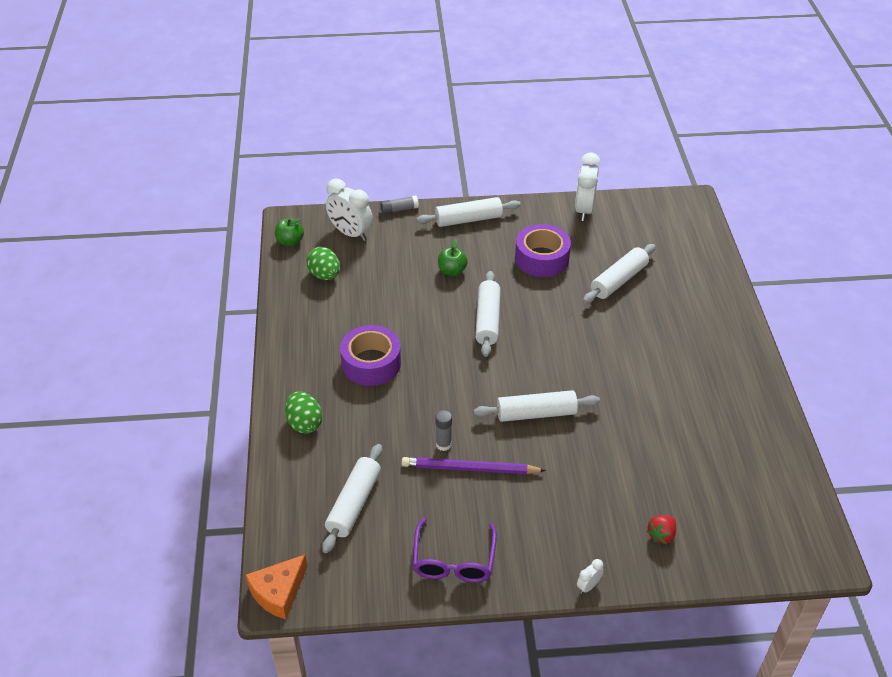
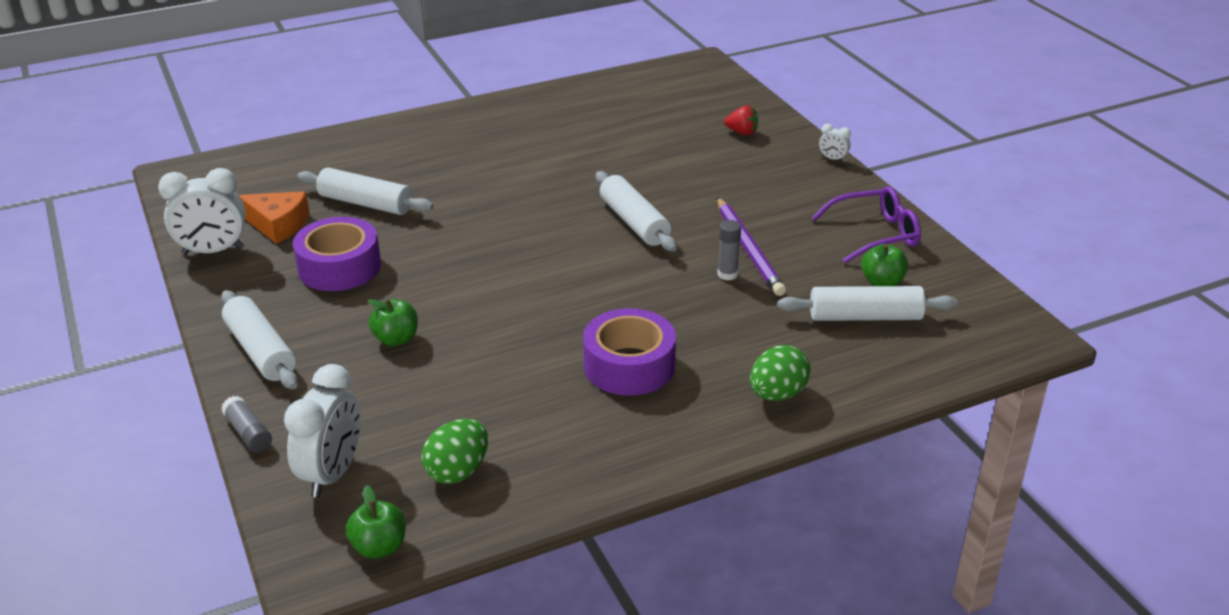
camera: 110 degrees left, 10 degrees down
(278, 592) = (1026, 337): orange cheese -> orange cheese (278, 224)
(388, 533) = (882, 282): none -> green apple
(487, 320) = (489, 286): white rolling pin -> none

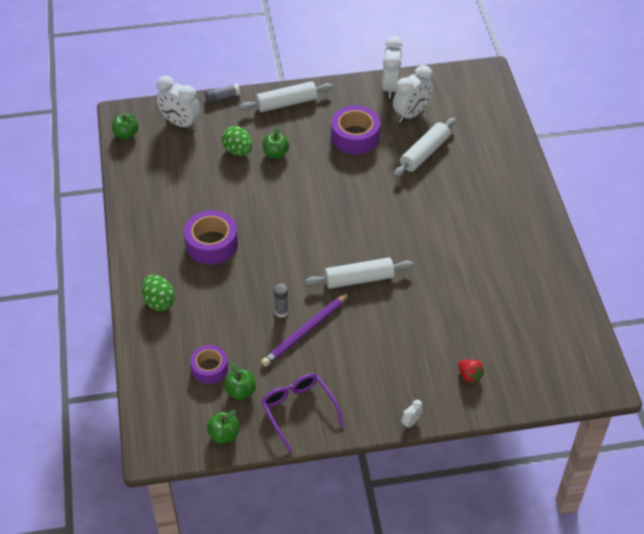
camera: 105 degrees right, 15 degrees up
(278, 224) = (411, 114): orange cheese -> white clock
(457, 471) = (161, 165): green egg -> green egg (238, 151)
(742, 132) = (469, 376): red strawberry -> red strawberry turned 75 degrees counterclockwise
(749, 249) = (305, 331): purple pencil -> purple pencil turned 45 degrees counterclockwise
(865, 317) = (209, 368): white rolling pin -> purple tape
(875, 234) = (298, 410): purple glasses -> purple glasses turned 150 degrees clockwise
(958, 283) = (224, 435): none -> green apple

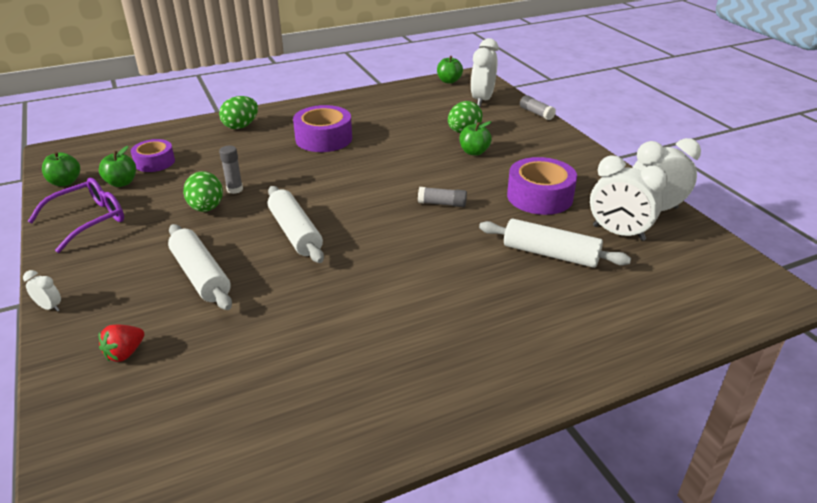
camera: 75 degrees right, 15 degrees down
(286, 103) = (558, 147): white rolling pin -> white rolling pin (200, 275)
(305, 331) = (206, 208): purple pencil -> green egg
(347, 191) = (442, 204): none -> grey glue stick

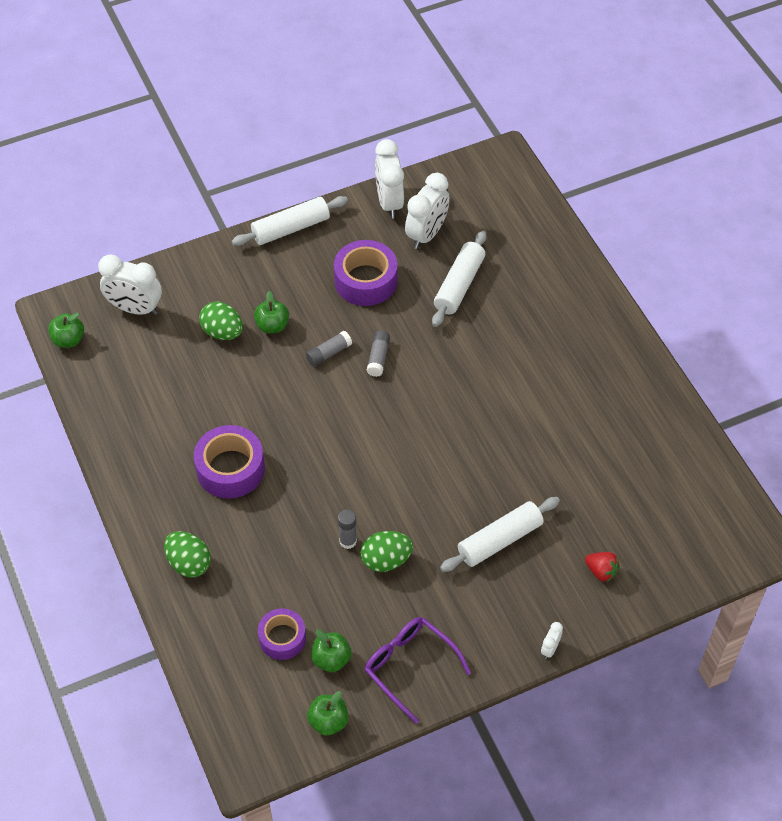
camera: 90 degrees left, 20 degrees up
(295, 233) = (430, 475): white rolling pin -> white rolling pin (291, 228)
(536, 113) = (178, 260): grey glue stick -> grey glue stick (328, 353)

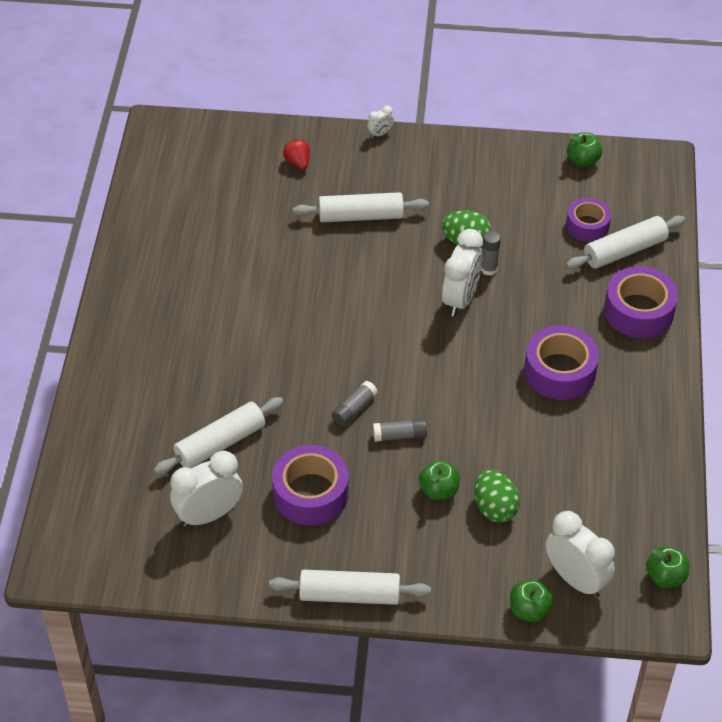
camera: 150 degrees left, 5 degrees down
(189, 563) = (638, 311): green egg -> purple tape
(232, 626) = (624, 250): none -> white rolling pin
(331, 659) = (556, 196): green apple -> green apple (529, 610)
(389, 202) = (220, 573): white clock -> white clock (461, 299)
(409, 666) = (497, 167): purple glasses -> none

